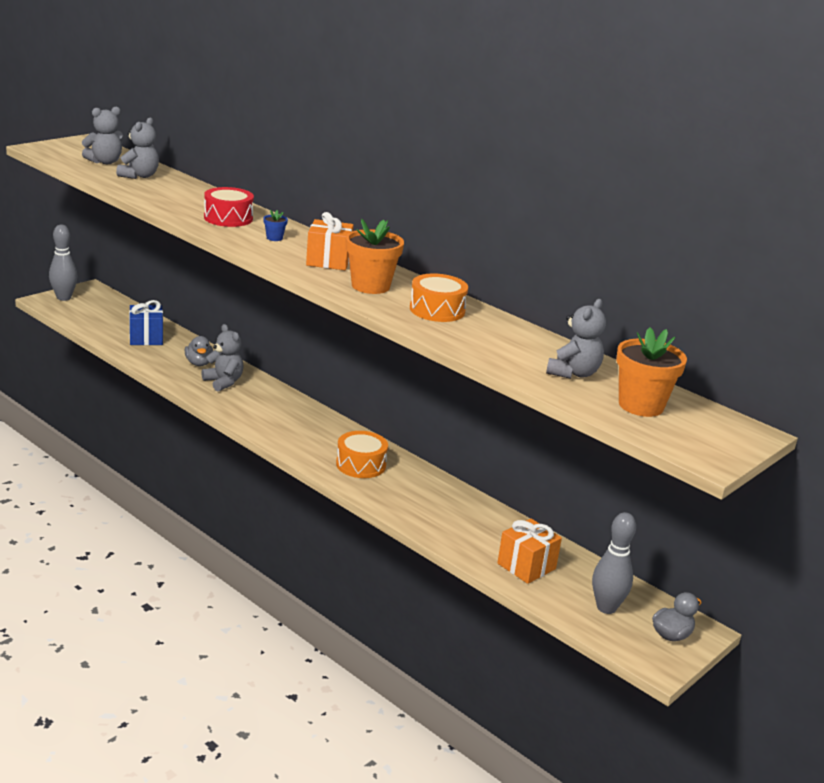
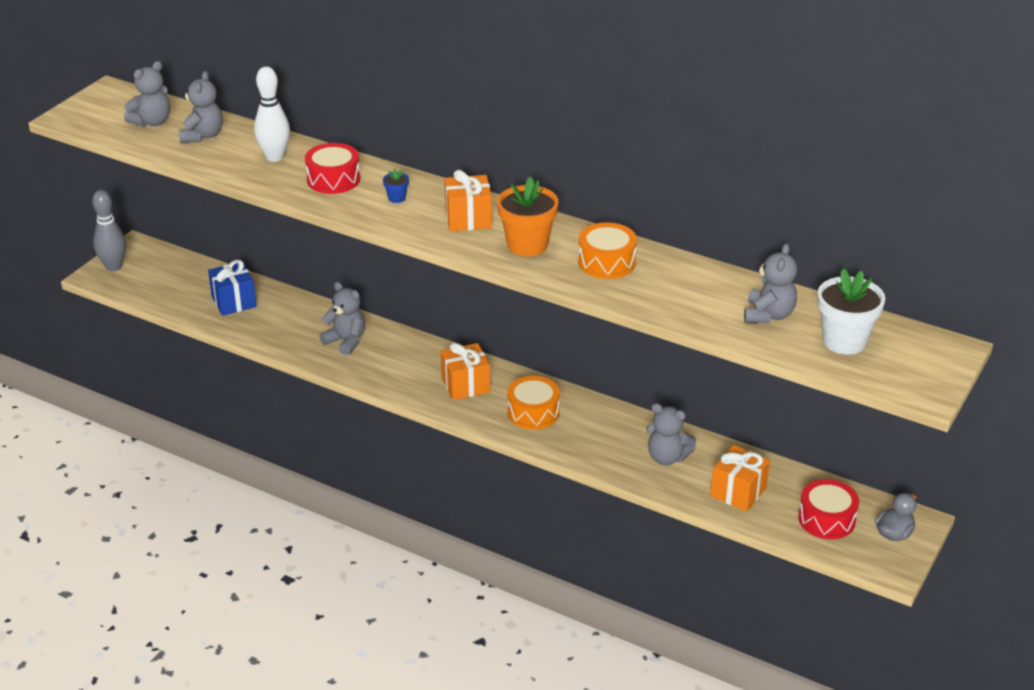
camera: 10 degrees left, 10 degrees up
(189, 197) = (274, 157): none -> white bowling pin
(199, 363) = (307, 322): grey duck -> none
(310, 433) = (465, 385): none -> orange gift
(469, 524) = (667, 457): none -> grey teddy bear
(606, 607) = (826, 519): grey bowling pin -> red drum
(641, 405) = (844, 341): orange flower pot -> white flower pot

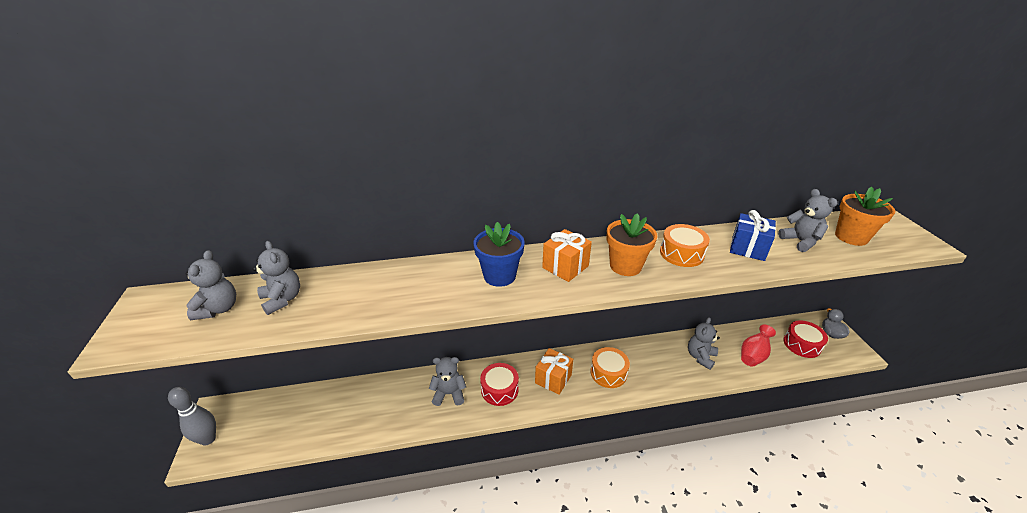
camera: 40 degrees left, 0 degrees up
(234, 301) = (339, 411): blue gift -> blue gift (748, 248)
(274, 157) = (367, 288): white bowling pin -> none
(333, 179) = (436, 284): red drum -> red drum (499, 389)
(396, 198) = (499, 276): blue flower pot -> blue flower pot, size x2.21
(667, 457) = (700, 357): grey teddy bear -> grey teddy bear turned 135 degrees clockwise
(738, 492) = (753, 355): orange gift -> red vase
(844, 341) = (851, 237): white flower pot -> orange flower pot

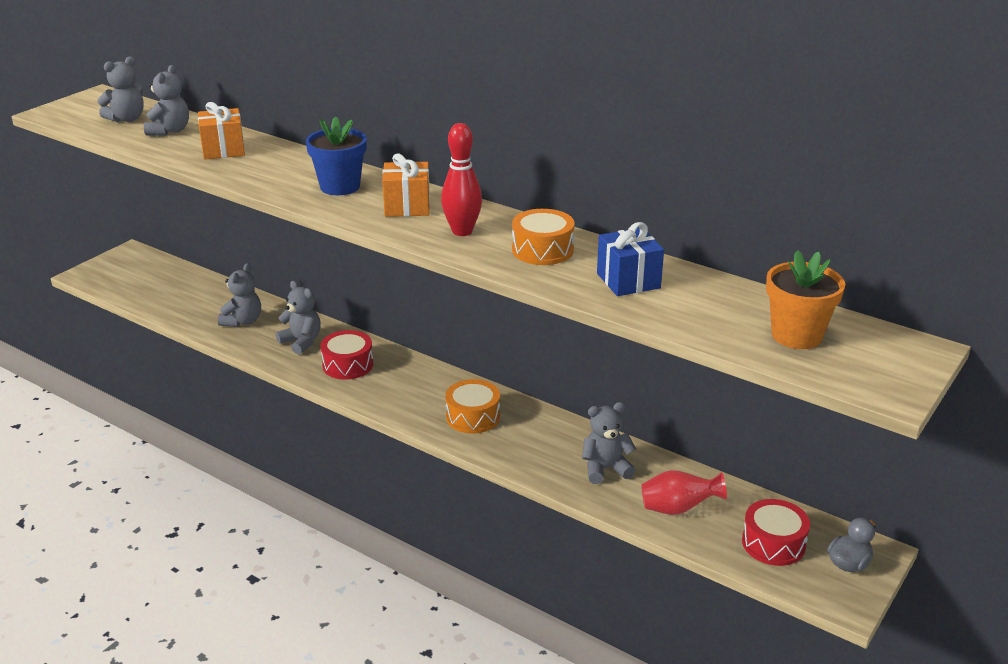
camera: 45 degrees right, 5 degrees down
(208, 439) = (103, 268): grey bowling pin -> none
(553, 379) = (410, 387): orange gift -> orange gift (223, 150)
(625, 266) = (462, 231): orange flower pot -> red bowling pin
(800, 241) = (712, 306): grey teddy bear -> grey teddy bear (243, 321)

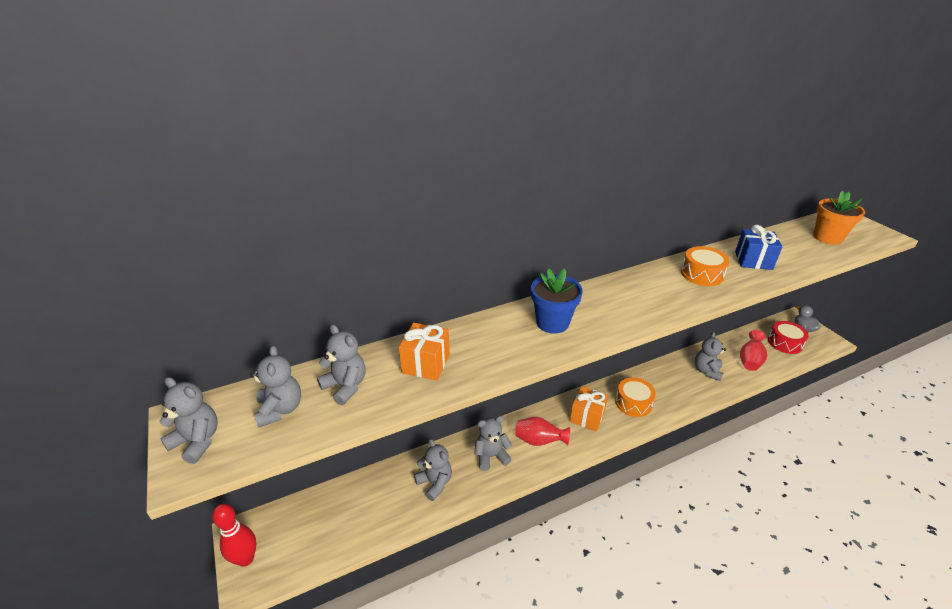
camera: 60 degrees left, 5 degrees up
(78, 107) = (197, 441): none -> grey teddy bear
(348, 365) = (539, 441): red drum -> red vase
(407, 207) = (608, 303): orange gift -> orange gift (587, 417)
(462, 231) = (661, 294): red bowling pin -> red bowling pin (245, 558)

